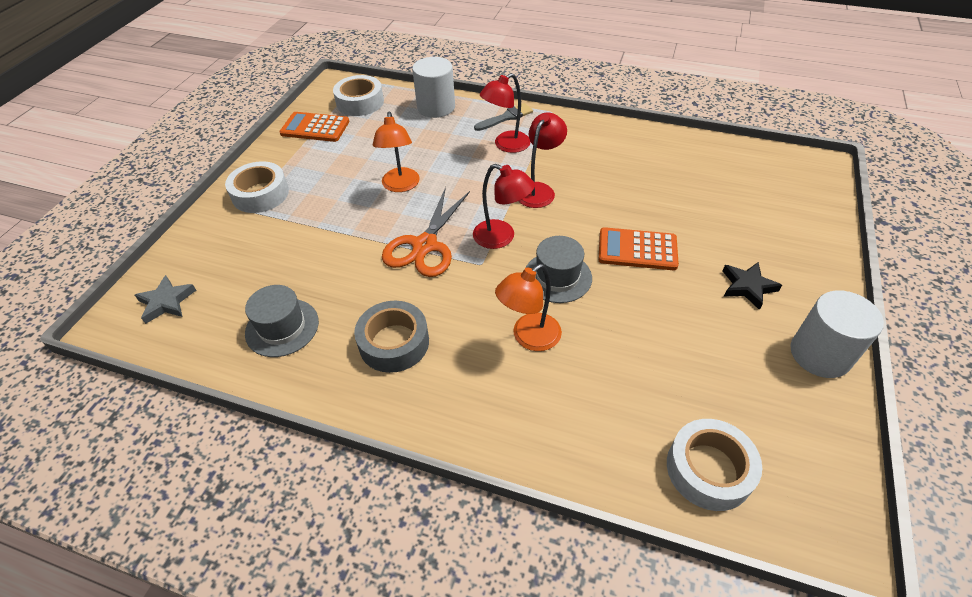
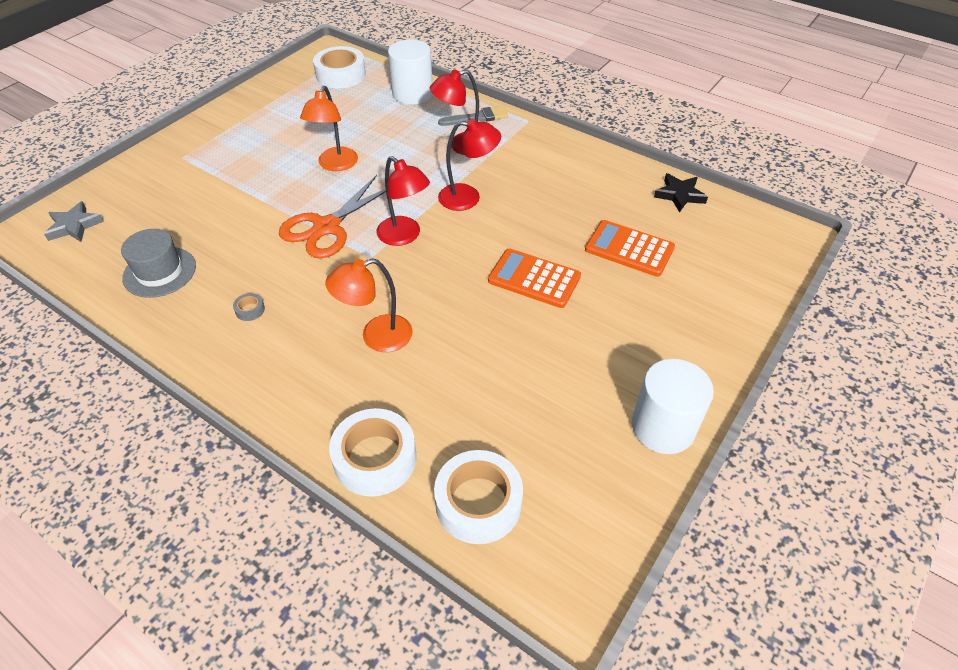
camera: 15 degrees right, 0 degrees up
(260, 194) = (203, 145): white tape -> white tape (375, 458)
(315, 128) = (285, 92): orange calculator -> orange calculator (629, 249)
(394, 342) = (250, 310): grey tape -> grey tape, size x0.41
(539, 190) = (468, 197): red lamp -> red lamp turned 45 degrees clockwise
(557, 277) = (437, 286): grey hat -> none
(747, 287) = (627, 342): black star -> black star (679, 195)

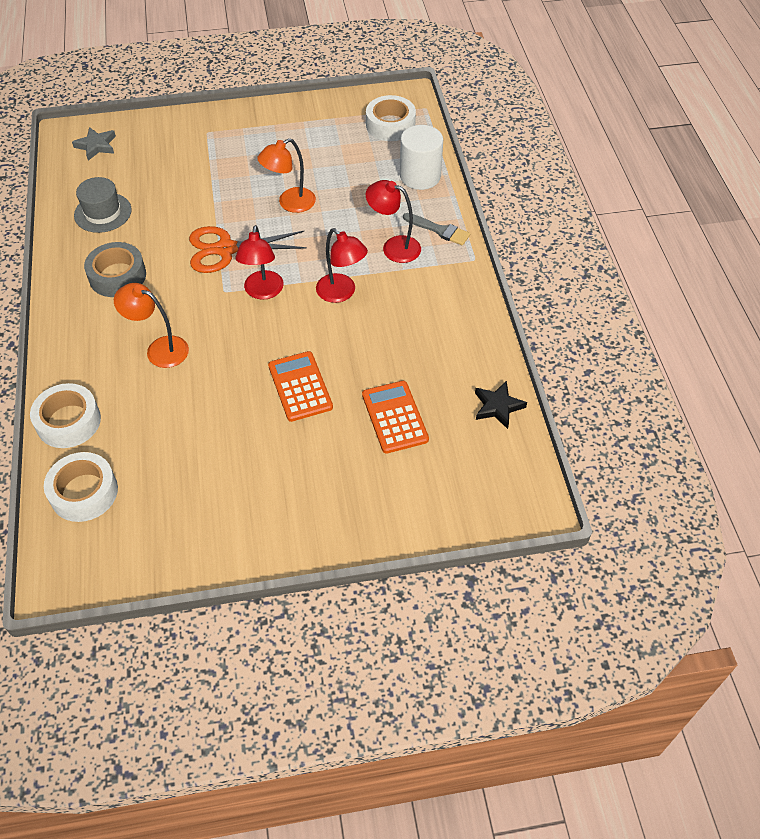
camera: 45 degrees right, 5 degrees up
(250, 310) = (117, 276): grey tape -> grey tape, size x2.44
(663, 427) = (236, 546): white cylinder -> none

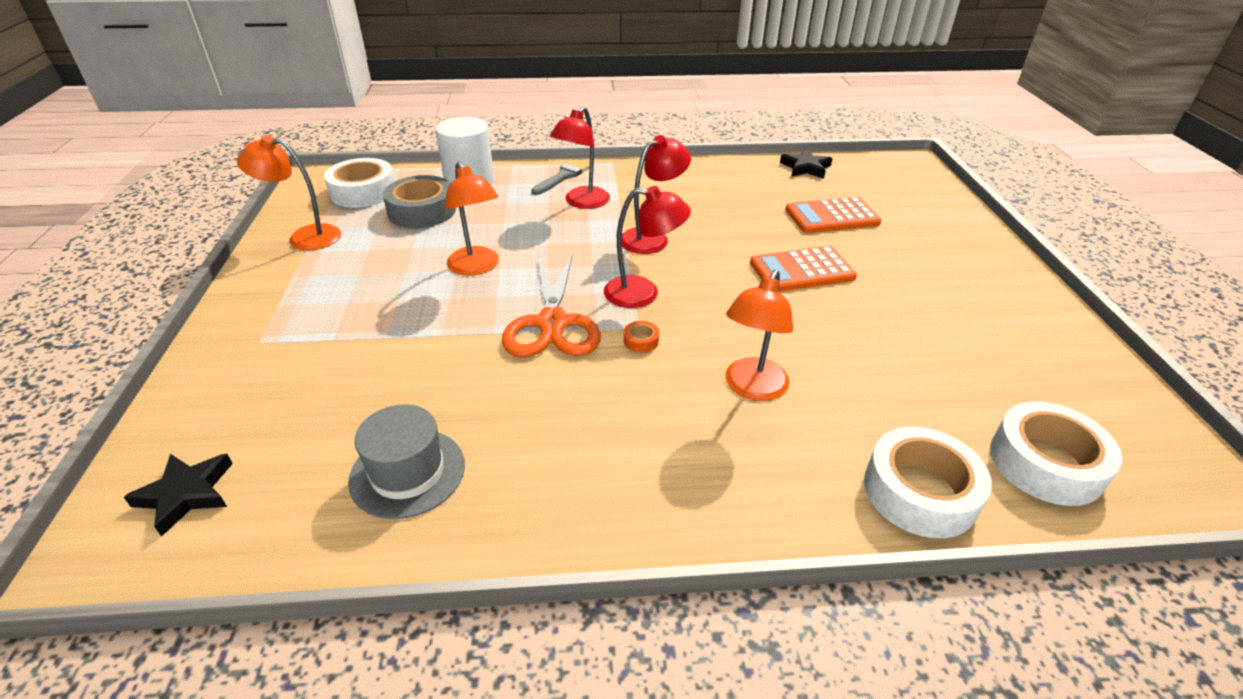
camera: 85 degrees left, 15 degrees down
(96, 146) = (186, 494): grey star -> black star
(117, 276) = (586, 443): grey tape -> grey tape (422, 211)
(208, 294) = (641, 341): none -> orange tape
(321, 115) = (304, 237): none -> orange lamp

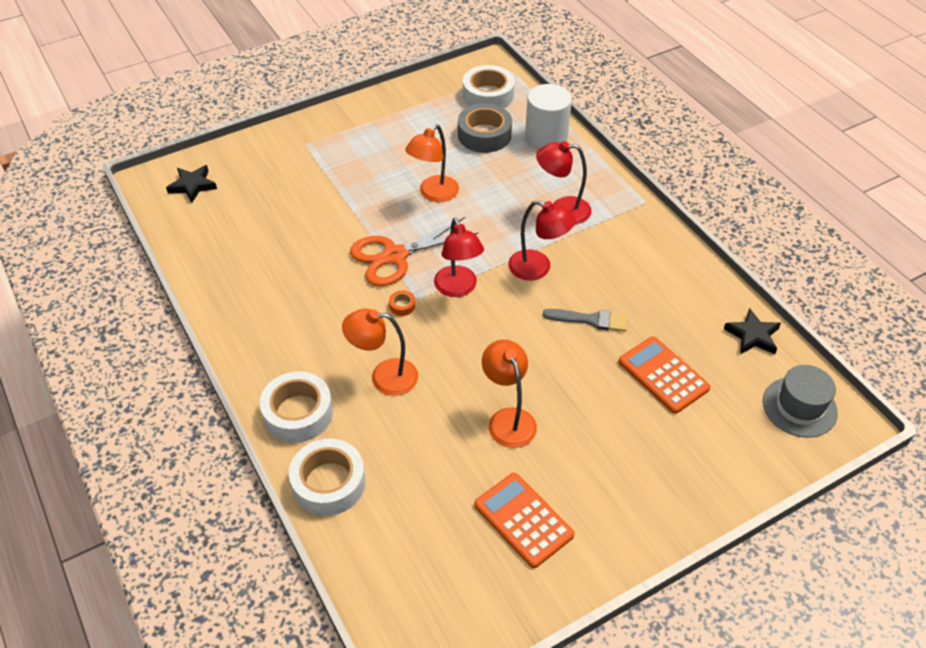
camera: 65 degrees right, 10 degrees up
(304, 237) = (414, 101): orange lamp -> orange lamp (508, 419)
(407, 472) = (239, 252): grey hat -> grey hat (799, 407)
(563, 177) = (595, 183): grey brush -> grey brush (590, 320)
(802, 270) = (553, 372): orange calculator -> orange calculator (523, 520)
(1045, 463) = (390, 554): white tape -> white tape (298, 413)

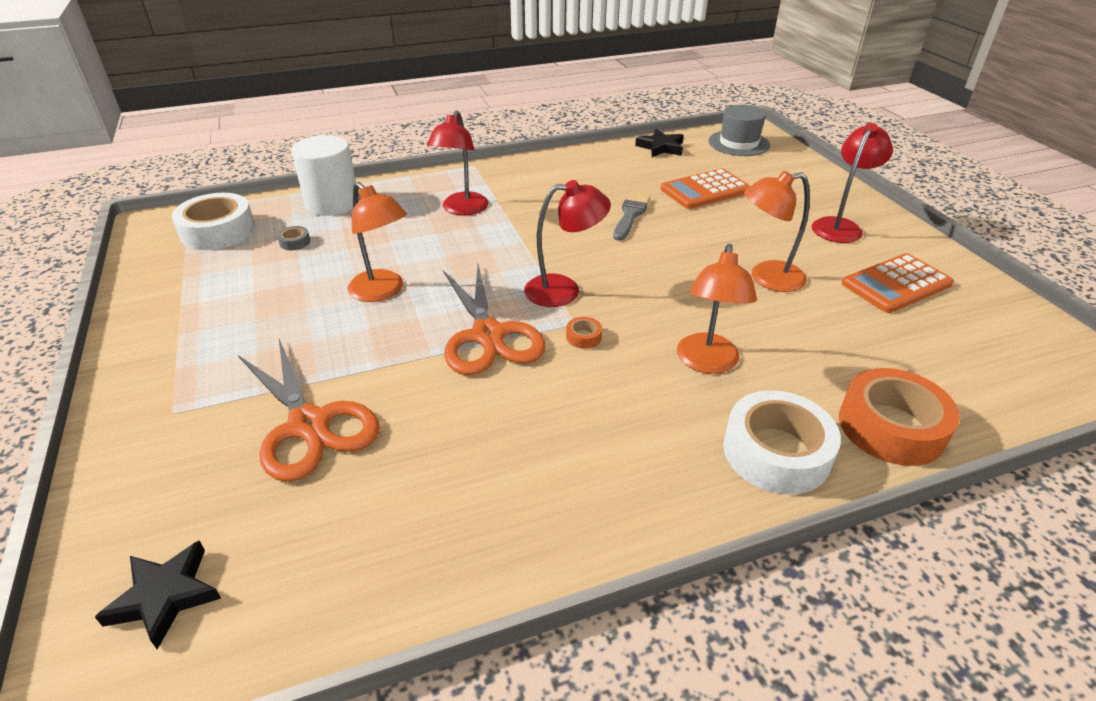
camera: 80 degrees left, 10 degrees down
(301, 197) = (309, 424): none -> orange scissors
(329, 483) = (891, 427): white tape -> orange tape
(484, 135) = (295, 242): grey tape -> grey tape, size x0.41
(538, 268) = (547, 234): red lamp -> red lamp (840, 226)

